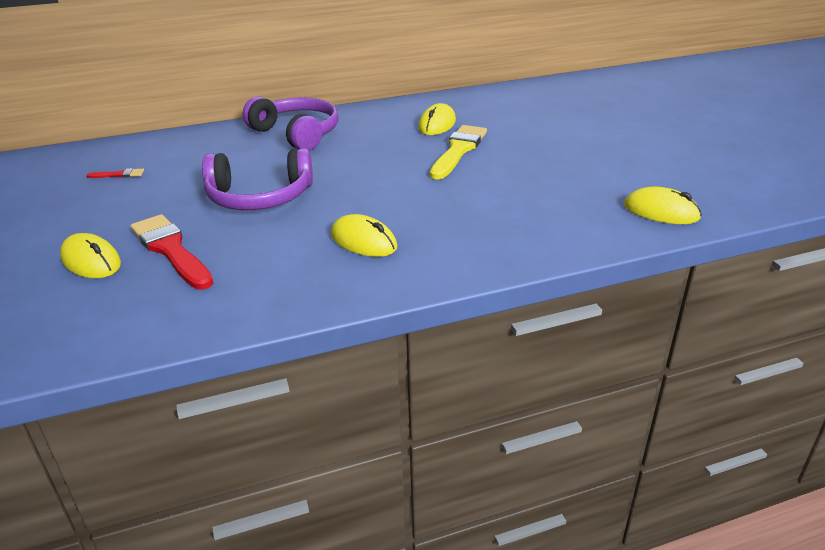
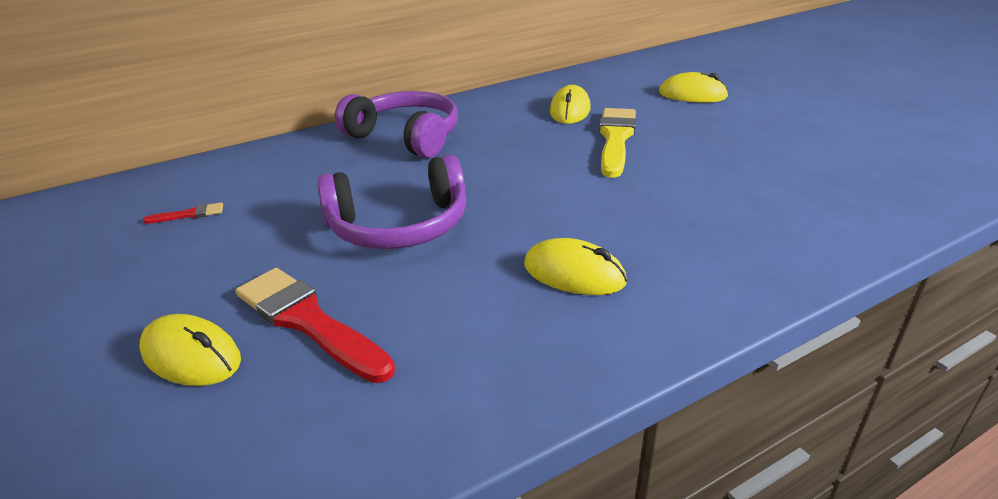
camera: 10 degrees left, 0 degrees up
(661, 212) = (906, 190): yellow mouse -> yellow mouse (692, 95)

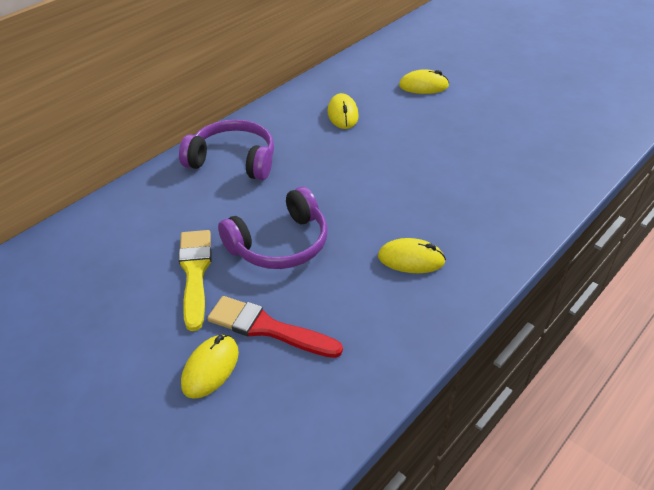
camera: 20 degrees left, 10 degrees up
(189, 214) = (116, 264): red brush -> none
(191, 356) = (210, 368): yellow mouse -> yellow mouse turned 75 degrees counterclockwise
(616, 139) = (388, 139): yellow brush -> yellow brush (195, 273)

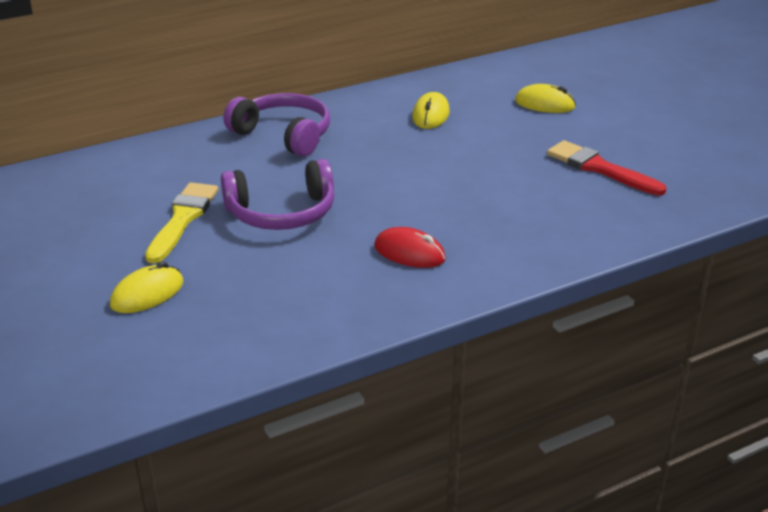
camera: 20 degrees right, 10 degrees down
(268, 328) = (222, 276): red brush -> red brush (600, 168)
(411, 259) = (409, 253): yellow mouse -> red mouse

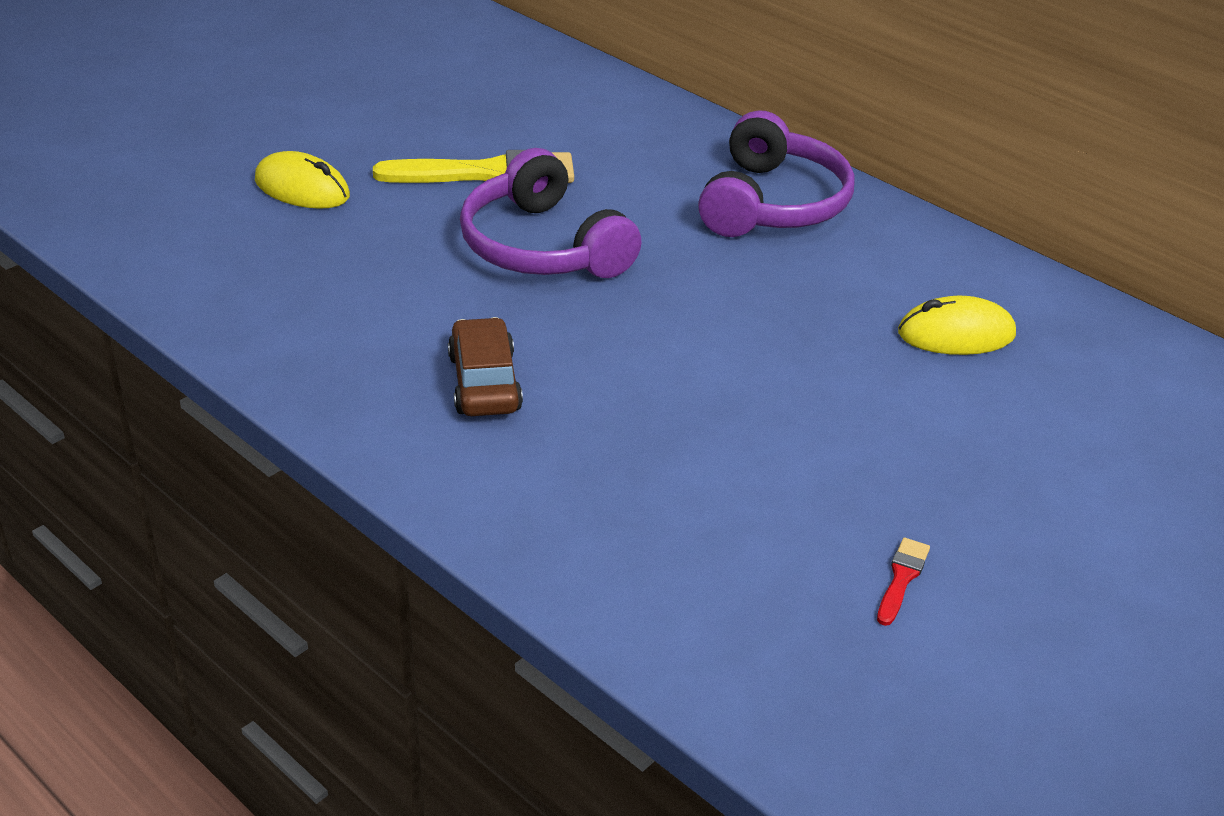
camera: 70 degrees right, 5 degrees up
(409, 253) = (484, 383): red mouse -> brown car
(544, 104) = (1122, 471): yellow mouse -> none
(600, 168) = (901, 578): red brush -> red brush, size x0.44

